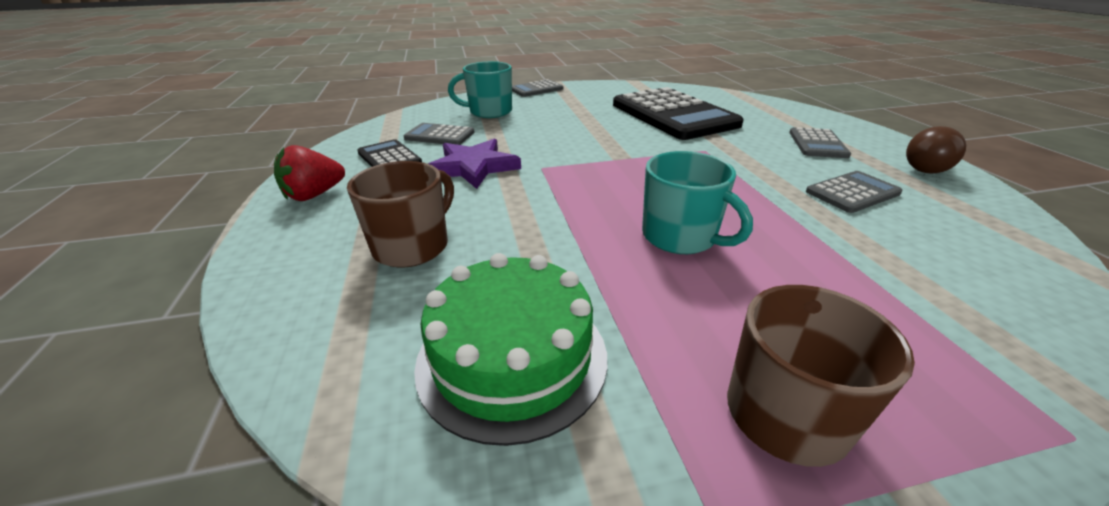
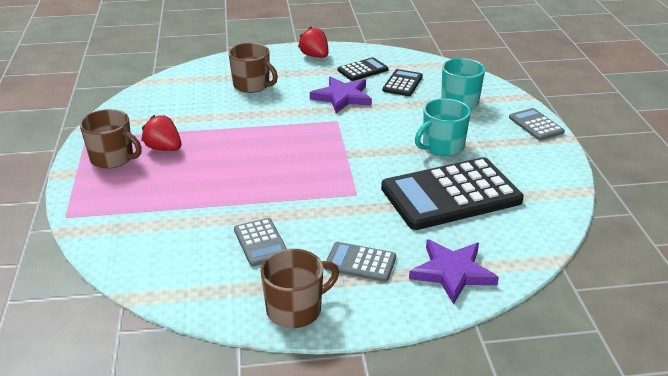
camera: 95 degrees right, 0 degrees up
(439, 135) = (402, 83): grey calculator -> black calculator
(512, 357) = (167, 109): green cake -> none
(680, 237) = (231, 158): turquoise mug -> turquoise mug (442, 147)
(692, 324) = (164, 148): none -> red strawberry
(785, 114) = (452, 272): none -> purple star
(926, 166) = (295, 309): brown light bulb -> brown mug

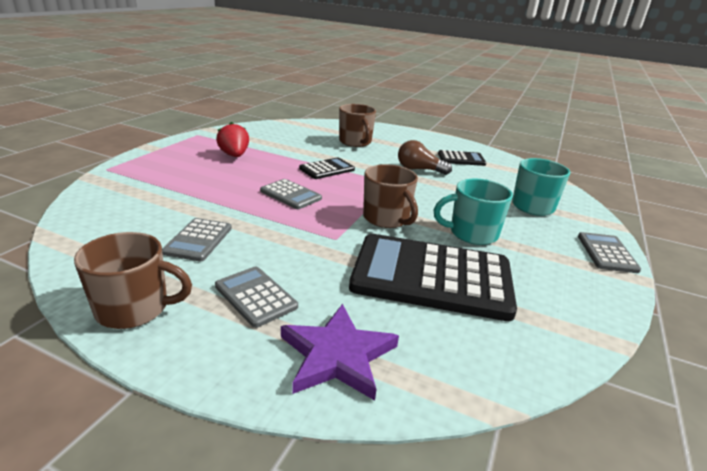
camera: 30 degrees right, 5 degrees down
(113, 158) = (193, 149): brown mug -> brown mug (387, 218)
(273, 170) = (290, 195): none -> grey calculator
(314, 56) = (430, 140): red strawberry -> none
(342, 97) = (419, 169): purple star -> brown light bulb
(402, 83) = (488, 177): black calculator -> black calculator (327, 169)

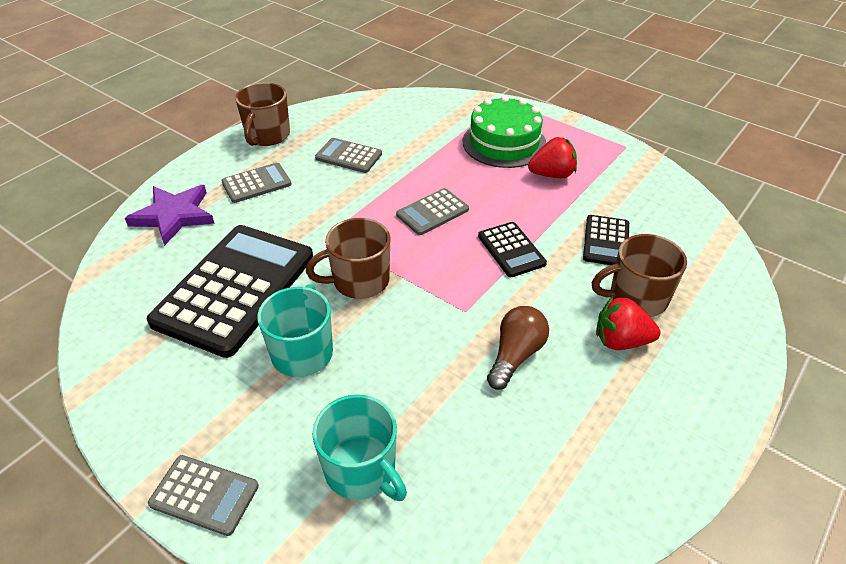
camera: 105 degrees right, 15 degrees up
(185, 169) = (504, 143): none -> green cake
(390, 147) = (620, 341): none -> red strawberry
(461, 159) = (575, 440): black calculator -> black calculator (606, 241)

